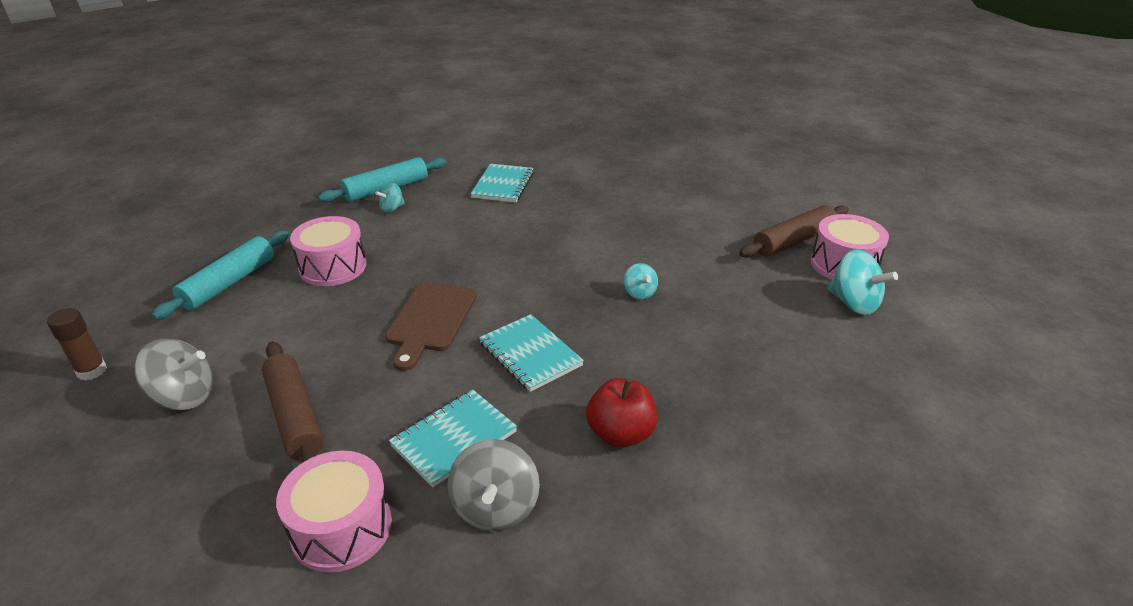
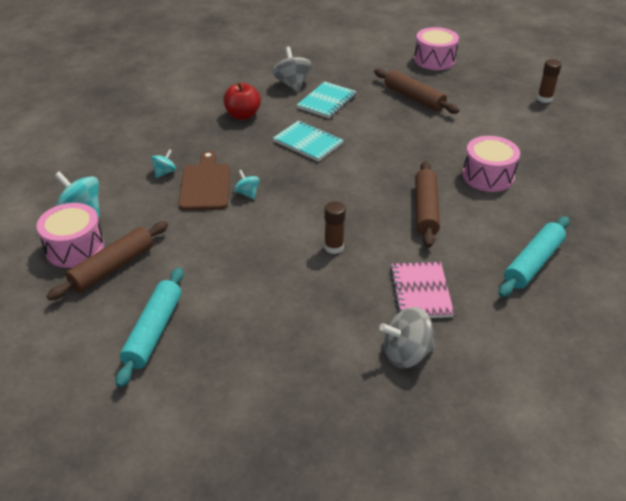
camera: 165 degrees right, 5 degrees up
(184, 396) = (479, 96): grey spinning top -> grey spinning top (406, 354)
(229, 283) = (544, 153): turquoise rolling pin -> turquoise rolling pin (153, 331)
(341, 528) = (353, 70): pink drum -> pink drum (434, 60)
(392, 209) = (501, 239): turquoise spinning top -> turquoise spinning top (164, 172)
(430, 320) = (384, 151): brown cutting board -> brown cutting board (205, 185)
(441, 243) = (425, 210): none -> brown rolling pin
(503, 185) = (421, 292): turquoise notebook -> pink notebook
(561, 225) = (334, 247): none -> brown glue stick

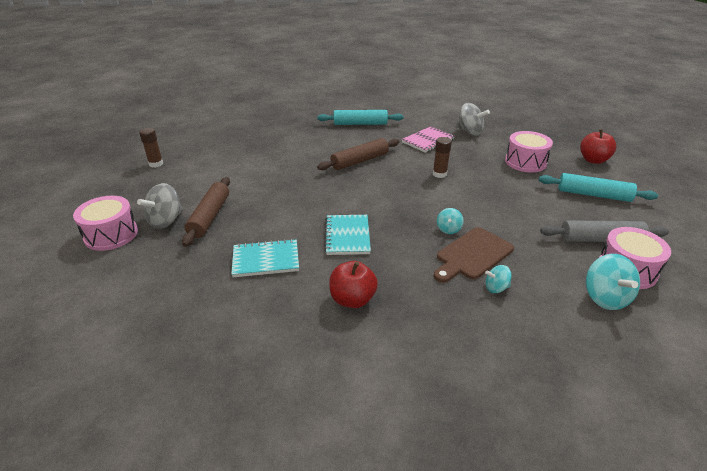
camera: 130 degrees left, 5 degrees down
(112, 267) = (600, 239): brown rolling pin -> grey rolling pin
(153, 331) = (593, 195): turquoise rolling pin -> turquoise rolling pin turned 45 degrees clockwise
(195, 414) = (593, 160): none -> red apple
(292, 84) = (251, 302): grey spinning top -> grey spinning top (166, 221)
(488, 176) = (294, 154): pink drum -> pink drum (525, 162)

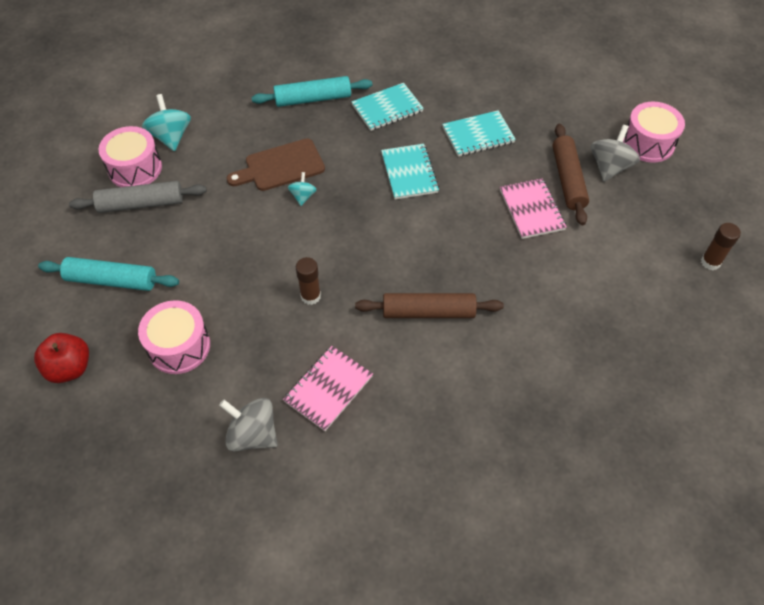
camera: 170 degrees right, 20 degrees up
(256, 201) = (531, 210): none -> pink notebook
(352, 299) = (387, 108): red apple -> turquoise notebook
(360, 124) = (456, 434): turquoise rolling pin -> turquoise rolling pin (313, 99)
(360, 161) = (428, 312): brown rolling pin -> brown rolling pin turned 45 degrees clockwise
(472, 255) = (281, 166): brown cutting board -> brown cutting board turned 150 degrees counterclockwise
(496, 288) = (264, 134): turquoise spinning top -> none

